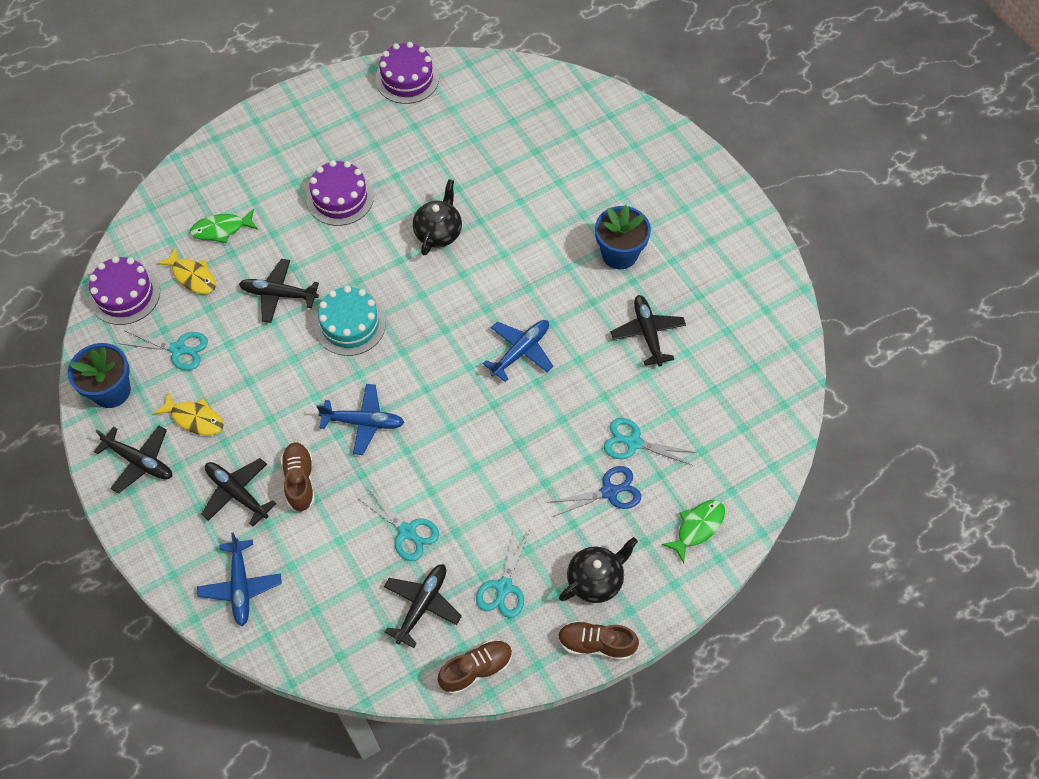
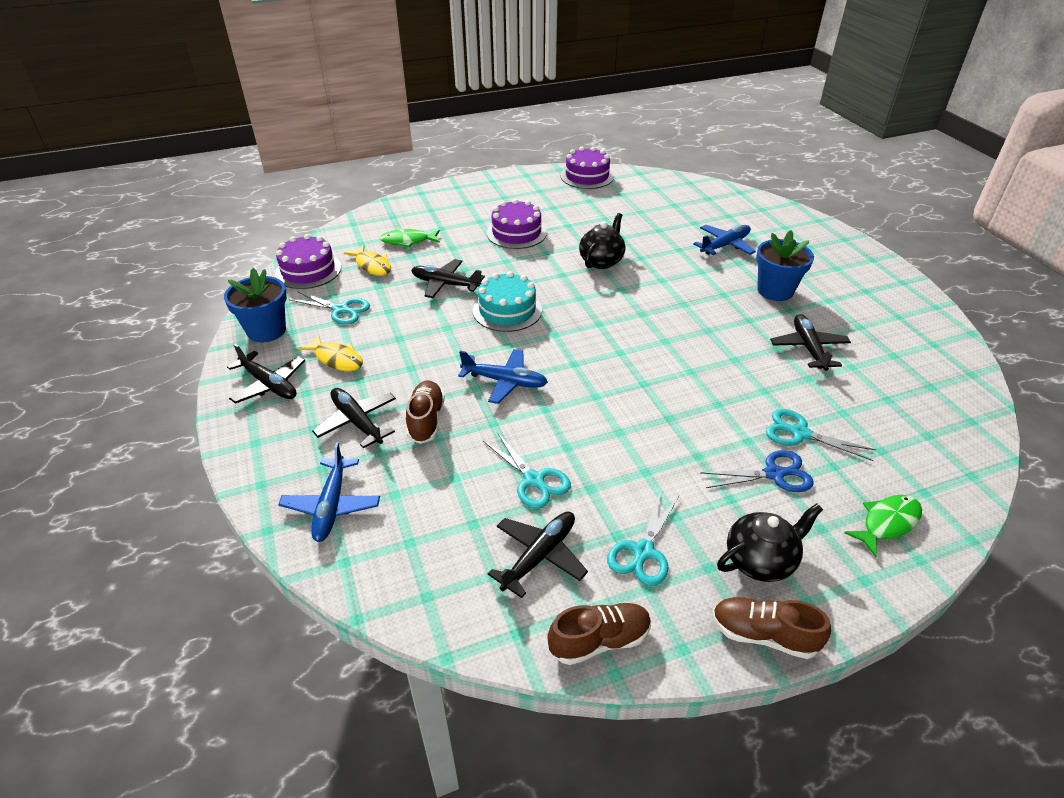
camera: 10 degrees right, 20 degrees down
(520, 351) = (674, 347): blue plane -> blue plane (725, 245)

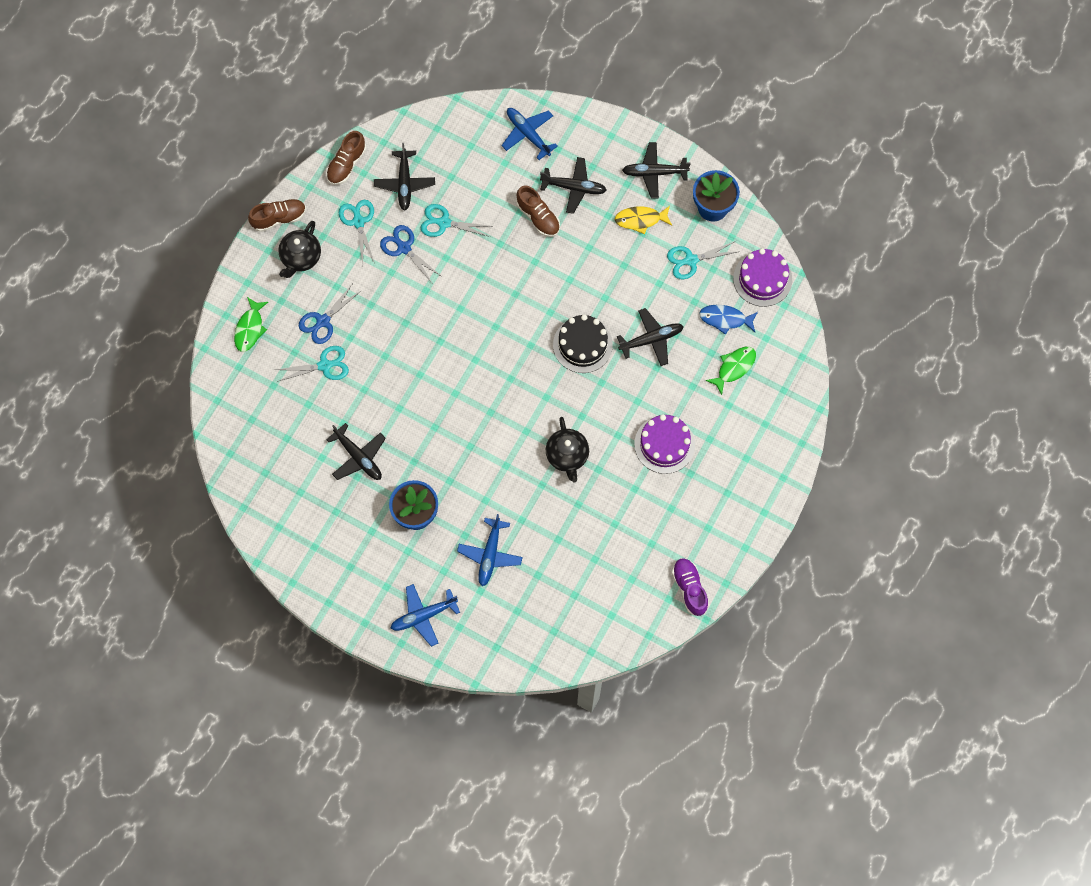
camera: 140 degrees right, 30 degrees up
(372, 266) = (725, 319): yellow fish -> blue fish
(504, 381) = (523, 279): blue plane -> blue plane (424, 616)
(507, 310) = (582, 345): turquoise cake -> black cake
(587, 176) = (689, 588): purple cake -> purple shoe
(607, 486) = (404, 248): none -> blue scissors

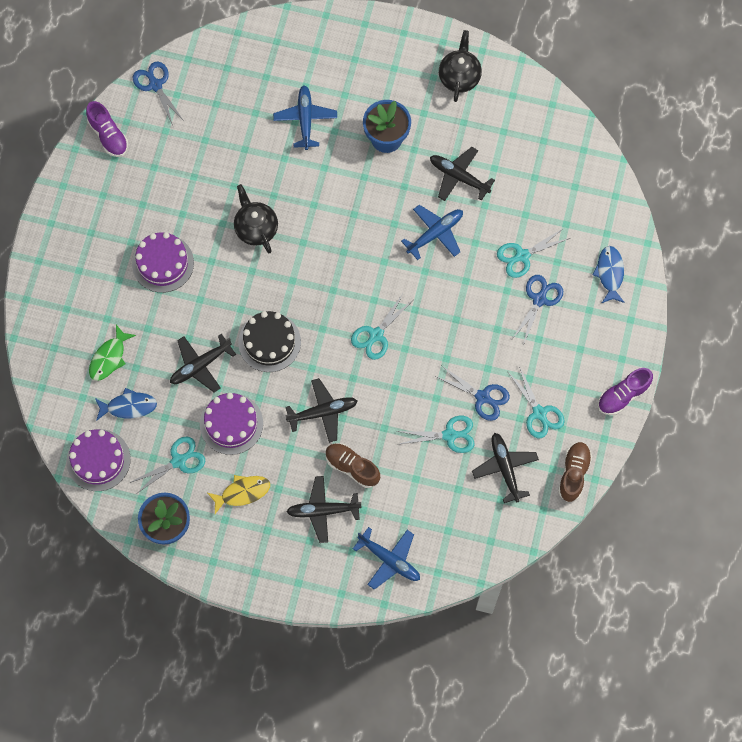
camera: 165 degrees right, 0 degrees up
(250, 328) = (610, 273): green fish -> blue fish
(279, 218) = (623, 395): brown shoe -> purple shoe
(301, 258) = (585, 359): black teapot -> black teapot (459, 77)
(424, 616) = (351, 51): blue plane -> blue plane (435, 234)
(483, 326) = (376, 335): none -> turquoise scissors
(630, 631) = (155, 85): none -> blue scissors
(636, 281) = (231, 424): none -> purple cake
(654, 173) = (240, 550): black plane -> black plane (322, 412)

